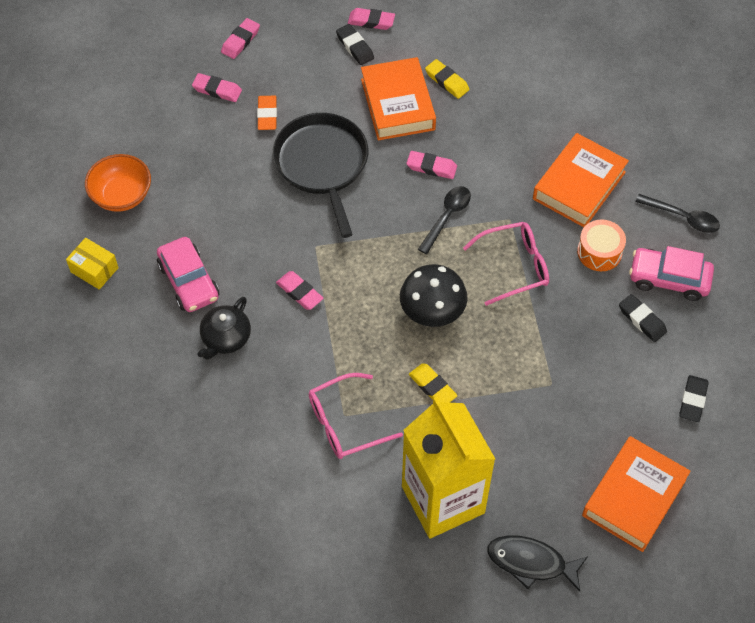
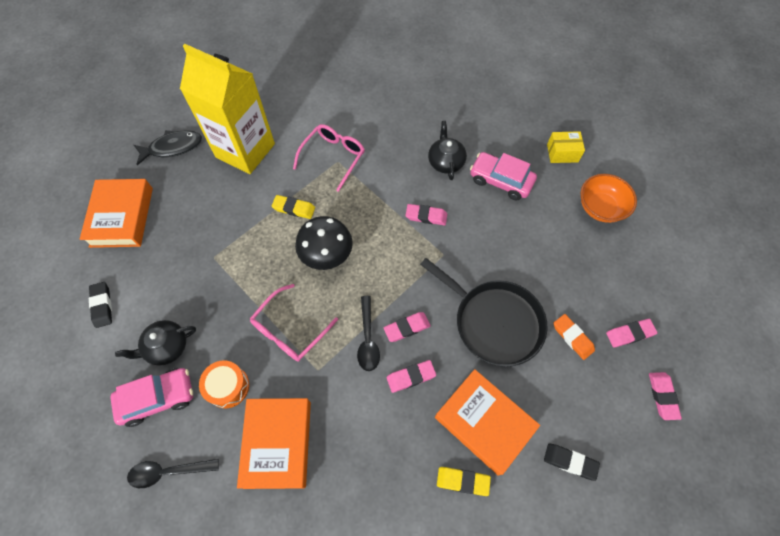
camera: 145 degrees right, 5 degrees up
(371, 21) = (582, 505): pink eraser -> pink eraser (407, 328)
(642, 320) = (166, 347): black eraser -> black teapot

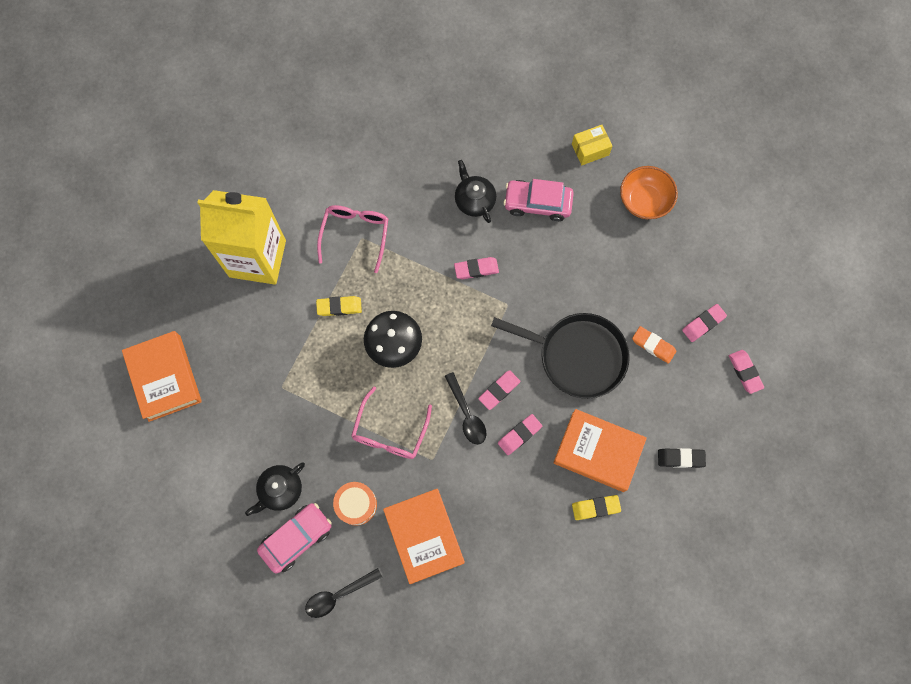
camera: 20 degrees left, 10 degrees up
(102, 306) = (196, 474): black eraser -> none
(172, 147) = (176, 281): black fish -> none

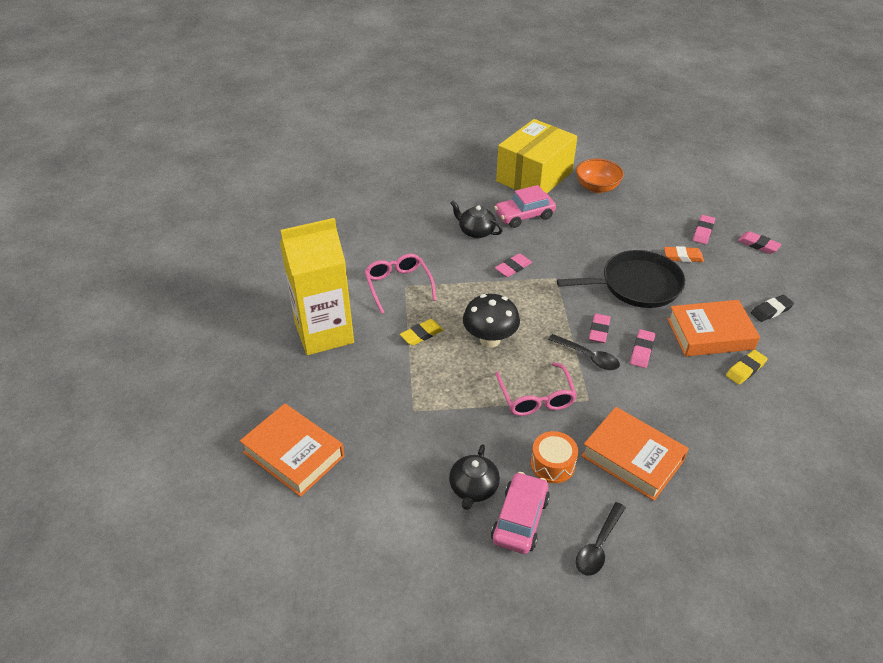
camera: 30 degrees left, 30 degrees down
(590, 149) = (534, 176): yellow box -> yellow box, size x2.43

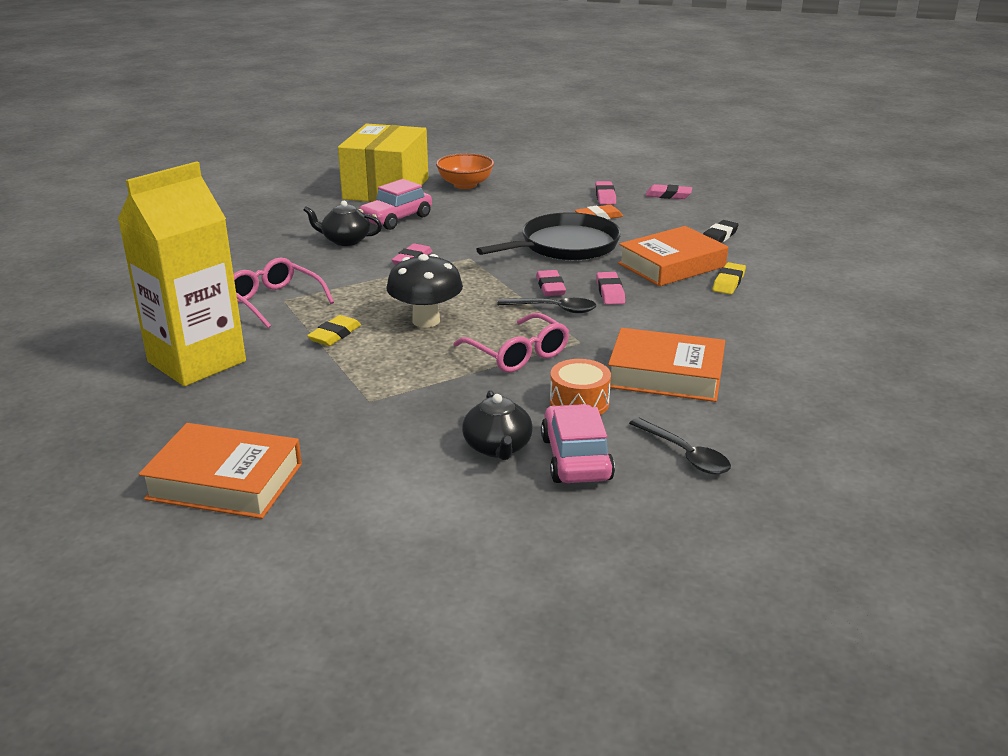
camera: 25 degrees left, 15 degrees down
(598, 546) = (684, 454): black spoon -> black spoon turned 45 degrees counterclockwise

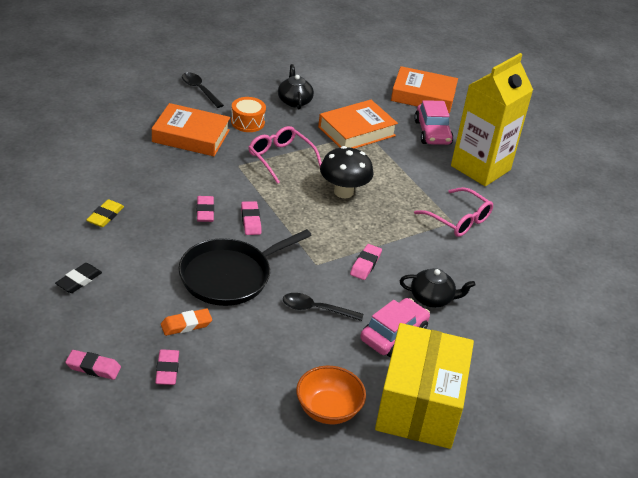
camera: 175 degrees right, 10 degrees up
(334, 335) = (403, 183): yellow eraser -> none
(553, 309) = (251, 196): black spoon -> black spoon (316, 309)
(576, 458) = (255, 92): pink car -> pink car (432, 132)
(671, 265) = (142, 241): orange book -> orange book (356, 131)

